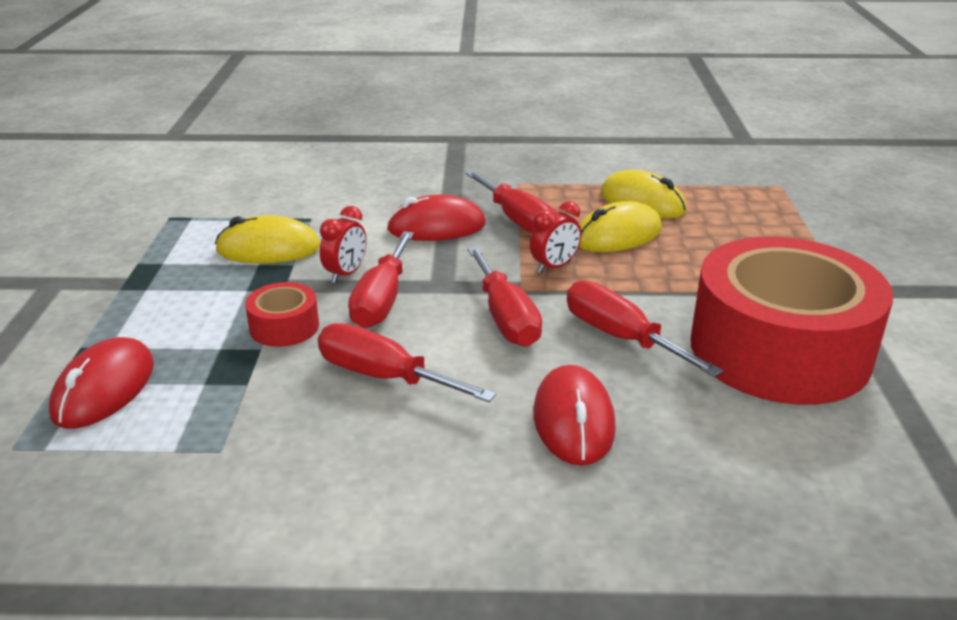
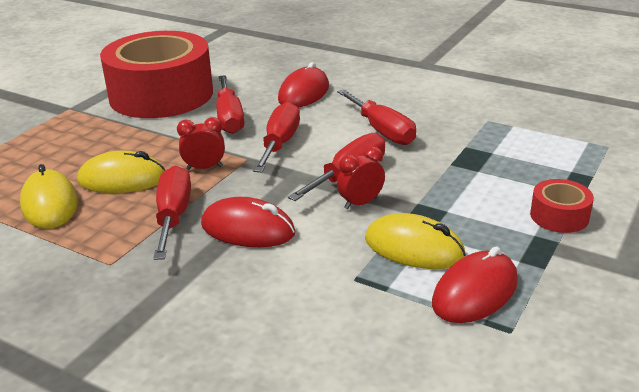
camera: 150 degrees left, 0 degrees up
(104, 389) = (558, 163): red mouse -> red mouse (475, 292)
(284, 327) = (429, 173): red tape -> red tape (559, 216)

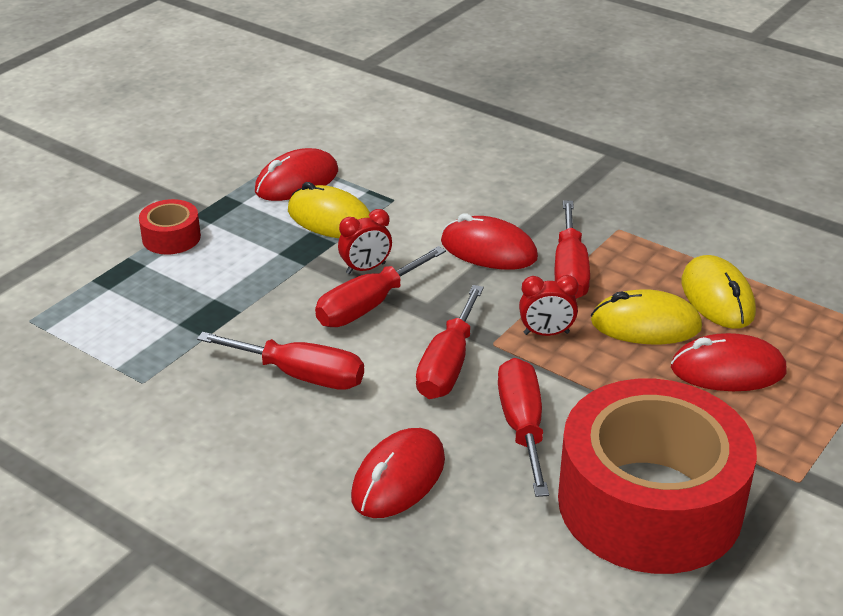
camera: 175 degrees left, 5 degrees up
(75, 156) = (727, 370): none -> red mouse
(382, 131) = (301, 375): red screwdriver -> red screwdriver turned 135 degrees clockwise

